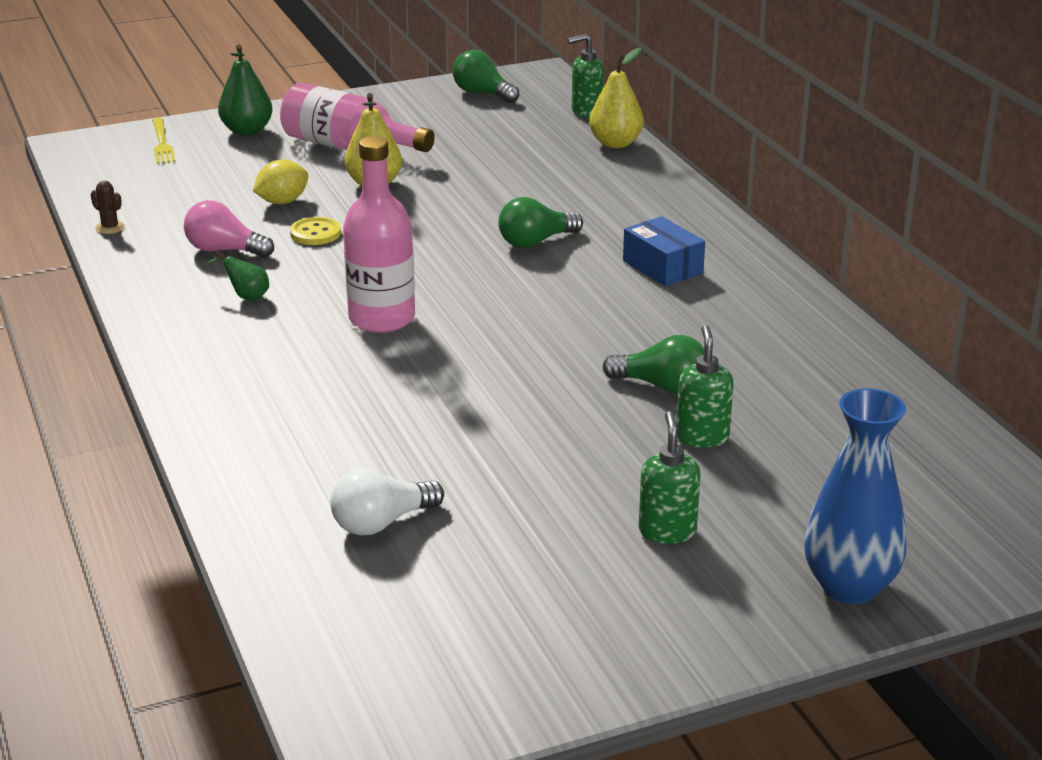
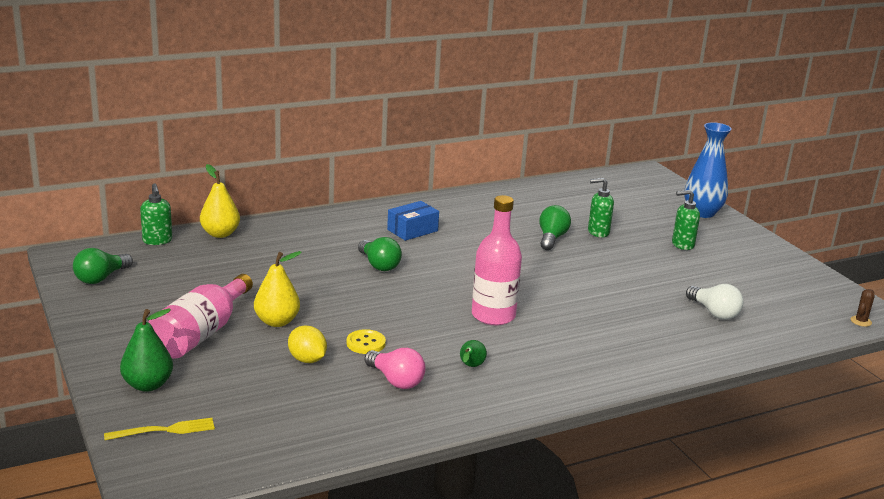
camera: 95 degrees left, 5 degrees down
(110, 227) = (353, 440): brown cactus -> brown cactus (861, 321)
(224, 250) = (396, 380): pink light bulb -> pink light bulb turned 60 degrees counterclockwise

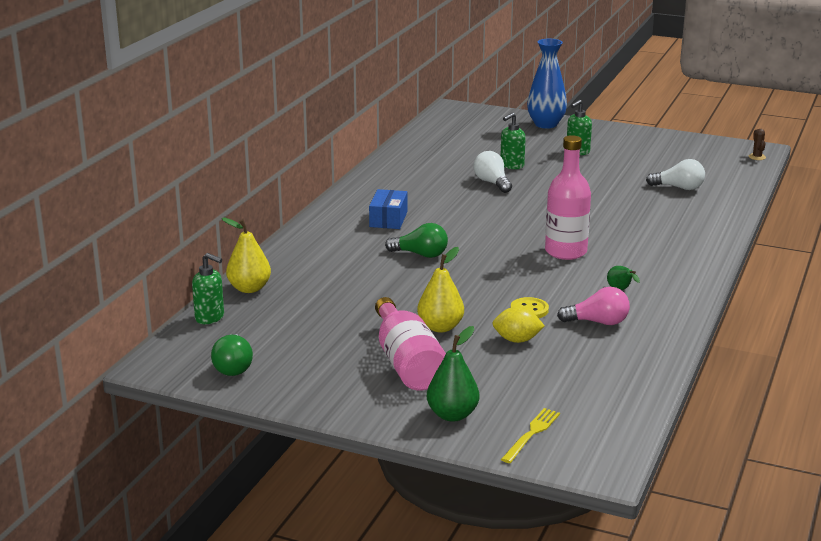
camera: 40 degrees left, 0 degrees up
(551, 238) = (492, 183): green light bulb -> white light bulb

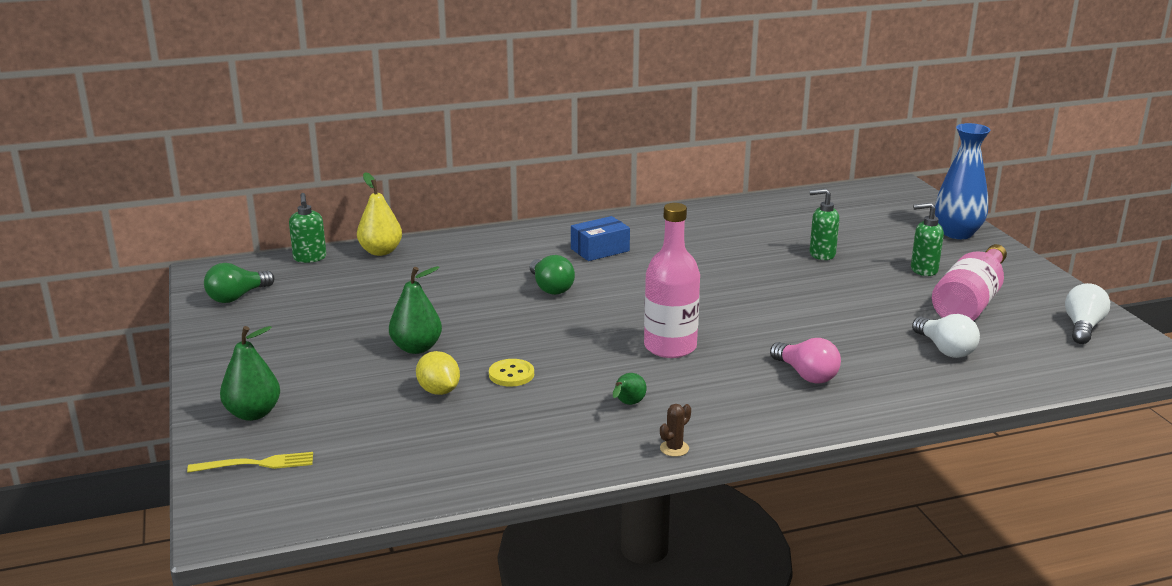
camera: 50 degrees right, 0 degrees up
(407, 363) = (328, 359): pink bottle -> pink bottle (970, 303)
(440, 327) = (416, 348): yellow pear -> green pear
(492, 183) = (763, 261): white light bulb -> white light bulb (1082, 327)
(598, 322) = (535, 417): pink light bulb -> pink light bulb (806, 375)
(757, 157) = (1135, 364): brown cactus -> brown cactus (674, 448)

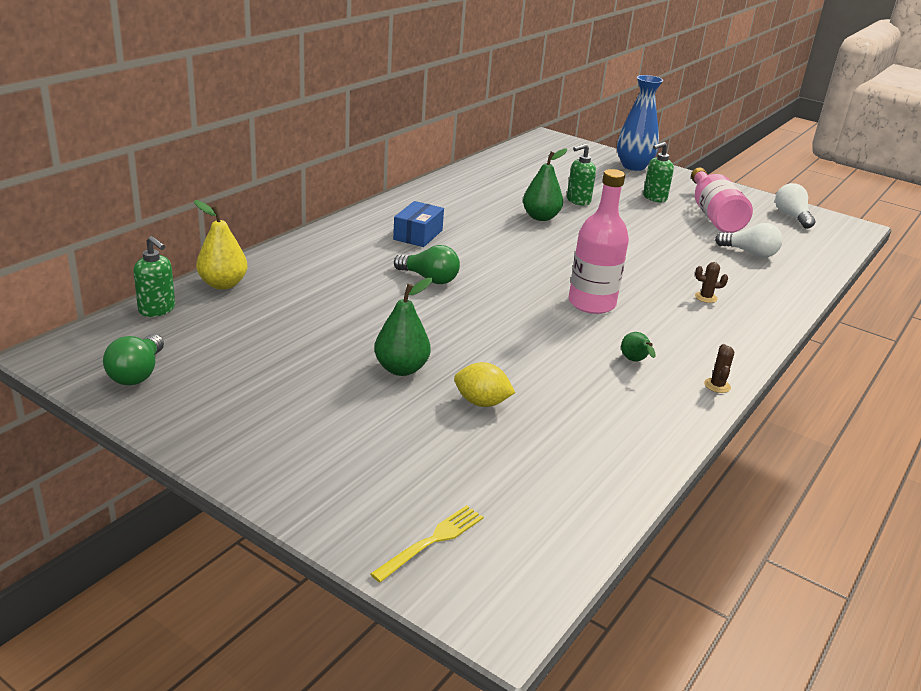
camera: 40 degrees left, 5 degrees up
(253, 413) = (348, 491): green pear -> green pear (540, 217)
(511, 374) = (515, 366): yellow button -> none
(806, 375) = (706, 297): pink light bulb -> brown cactus

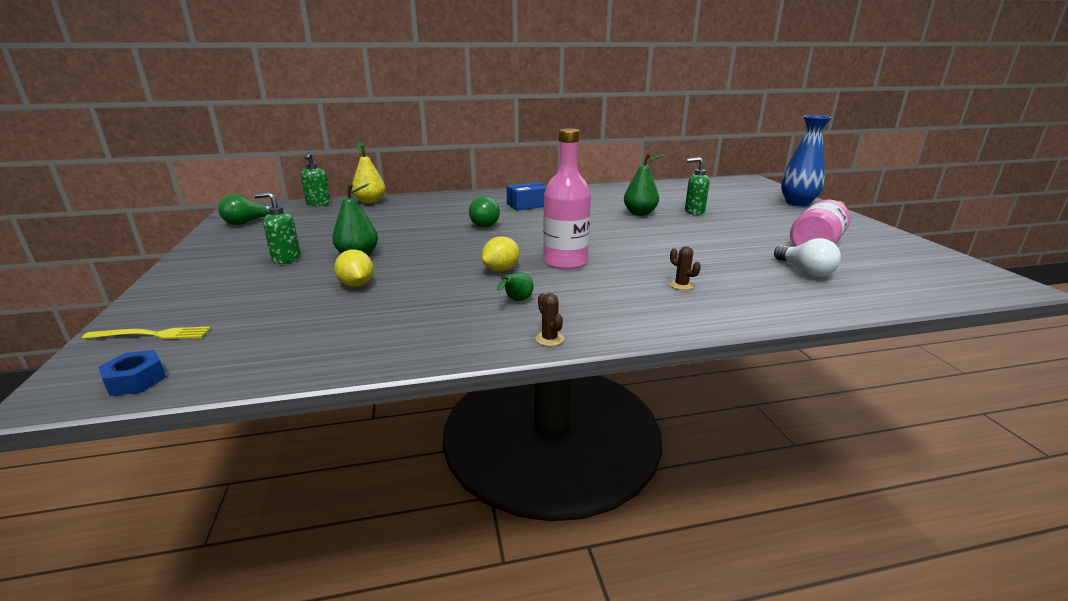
camera: 45 degrees right, 5 degrees down
(532, 577) = (136, 380): none -> blue nut
(562, 333) = (501, 270): none -> yellow lemon
(654, 198) = (775, 222): green soap dispenser -> green soap dispenser (286, 259)
(717, 385) = (549, 339): brown cactus -> brown cactus turned 75 degrees counterclockwise
(791, 217) = (924, 260): white light bulb -> none

